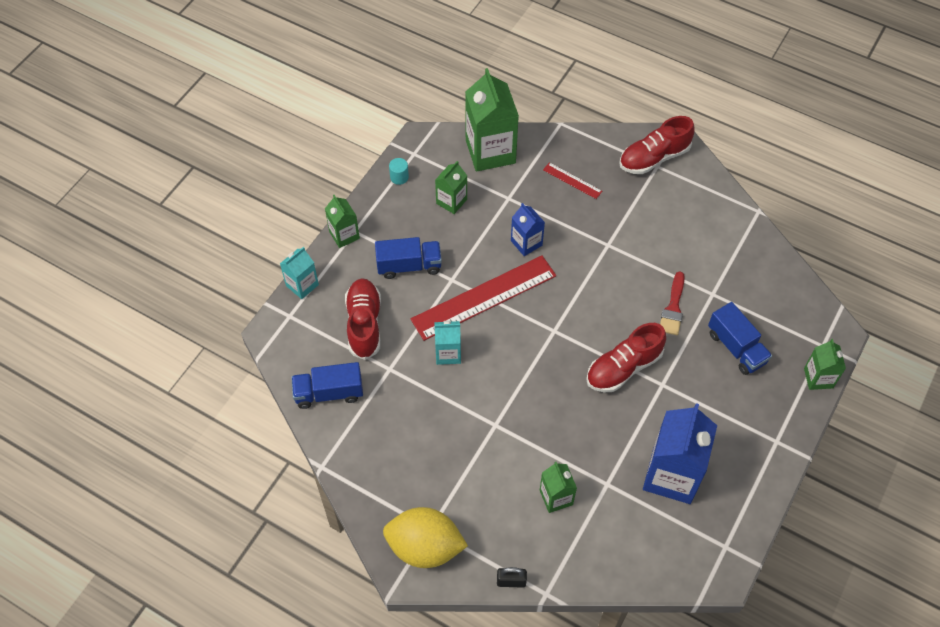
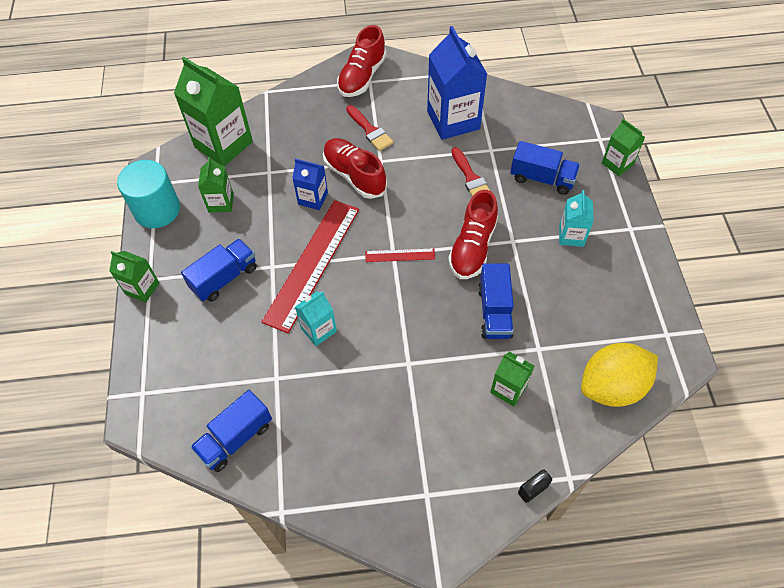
camera: 35 degrees left, 0 degrees up
(302, 285) = (134, 357): turquoise carton -> turquoise carton (571, 236)
(364, 324) = (222, 354): red shoe -> red shoe (354, 175)
(399, 177) = (157, 210): turquoise cylinder -> turquoise cylinder, size x2.37
(425, 547) = (435, 516): yellow lemon -> yellow lemon (612, 386)
(572, 180) = (311, 129): red ruler -> red ruler (400, 255)
(596, 431) = (494, 311): none -> blue truck
(621, 212) = (370, 130): none -> red brush
(671, 475) = (580, 307): blue carton -> blue carton (453, 120)

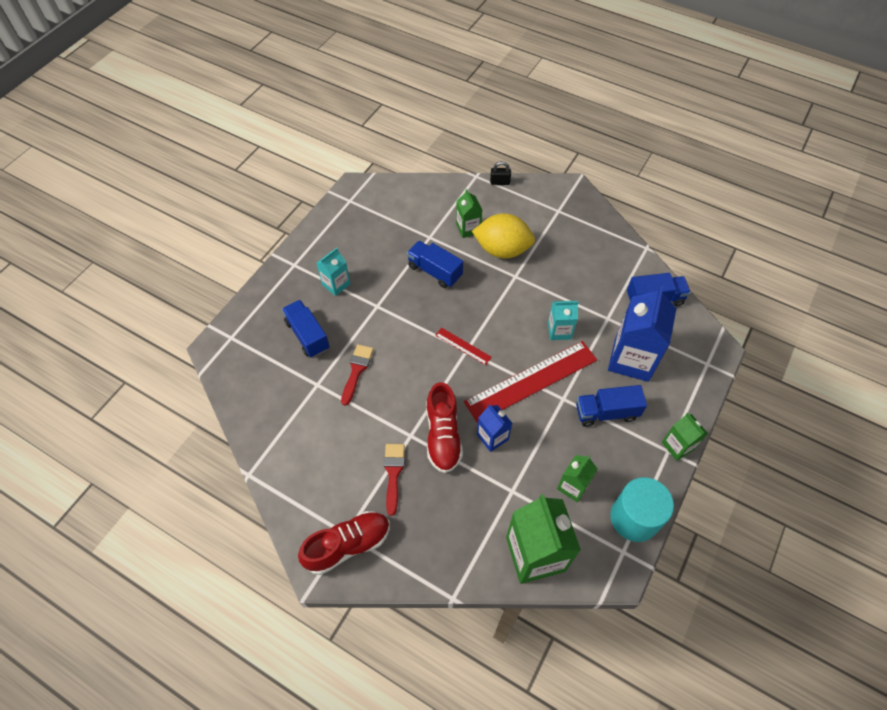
camera: 145 degrees left, 0 degrees up
(453, 120) = (317, 433): blue carton -> blue carton (631, 359)
(472, 247) = (408, 319): red shoe -> none
(494, 311) = (434, 271): blue truck -> blue truck turned 90 degrees counterclockwise
(612, 386) = (409, 197): yellow lemon -> yellow lemon (502, 250)
(617, 164) = (245, 311): green carton -> none

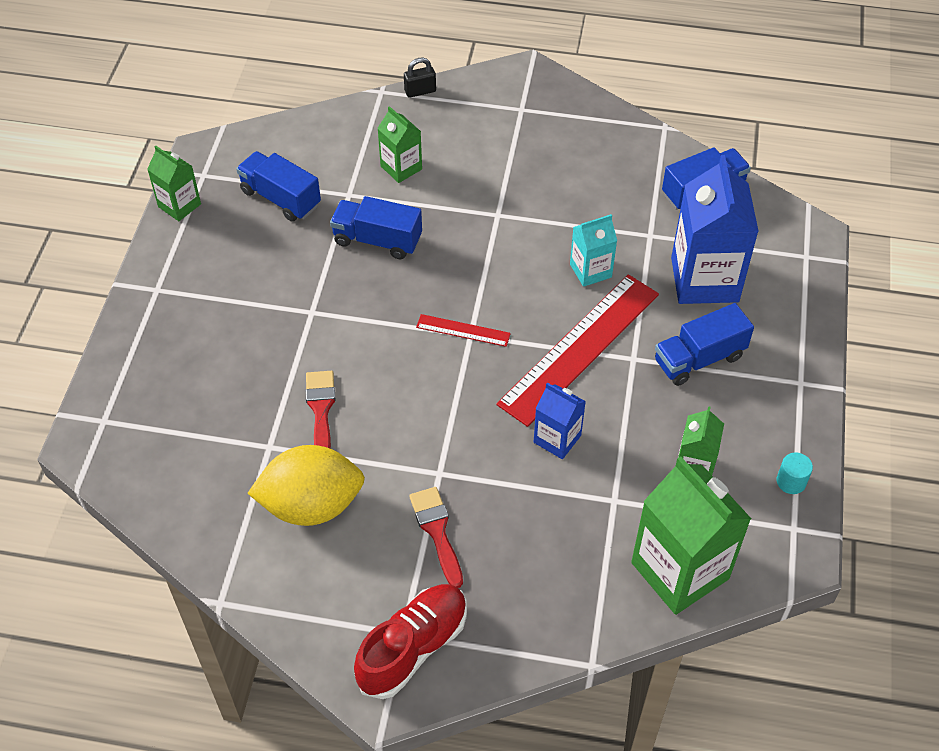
camera: 20 degrees left, 5 degrees down
(307, 335) = (224, 383): blue truck -> blue truck (280, 198)
(336, 284) = (235, 299): turquoise carton -> none
(443, 435) = (486, 459): red shoe -> none
(502, 250) = (463, 184): yellow lemon -> yellow lemon (311, 505)
(634, 518) = (791, 481): turquoise cylinder -> turquoise cylinder, size x0.42
(677, 446) = (810, 372): green carton -> green carton (179, 205)

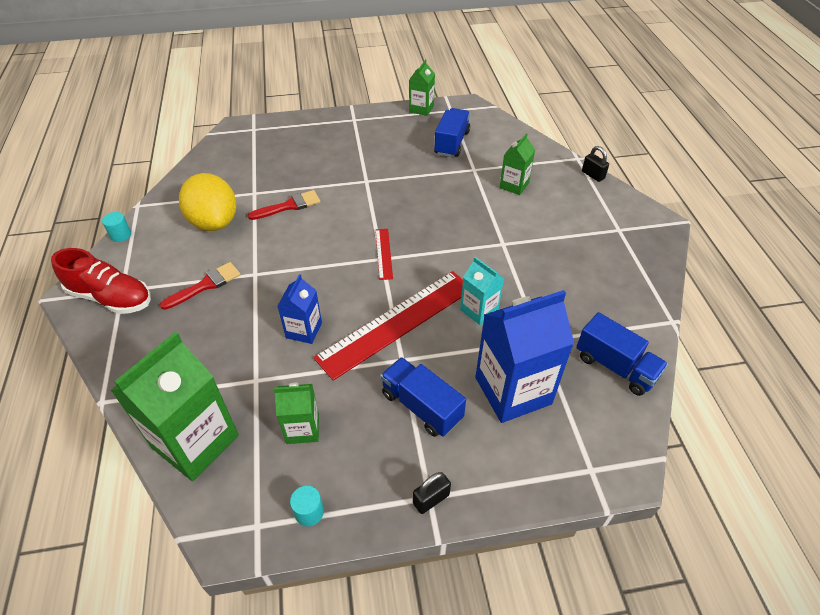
camera: 70 degrees right, 5 degrees down
(282, 629) = (121, 235): none -> turquoise cylinder
(377, 240) = (442, 192): blue truck -> none
(579, 348) = (397, 322): red ruler -> red ruler turned 60 degrees counterclockwise
(803, 381) = (431, 499): none -> black padlock

